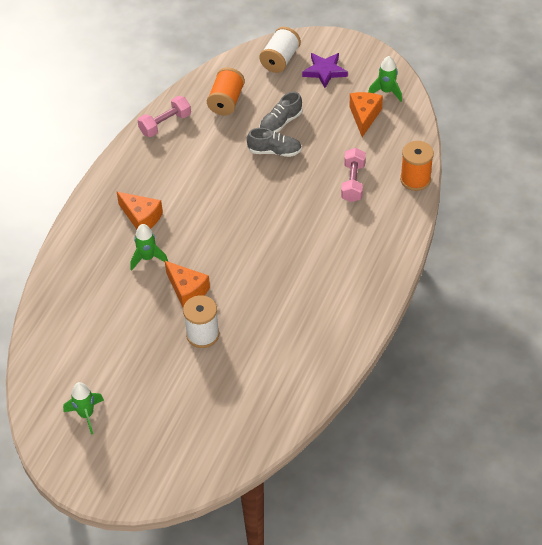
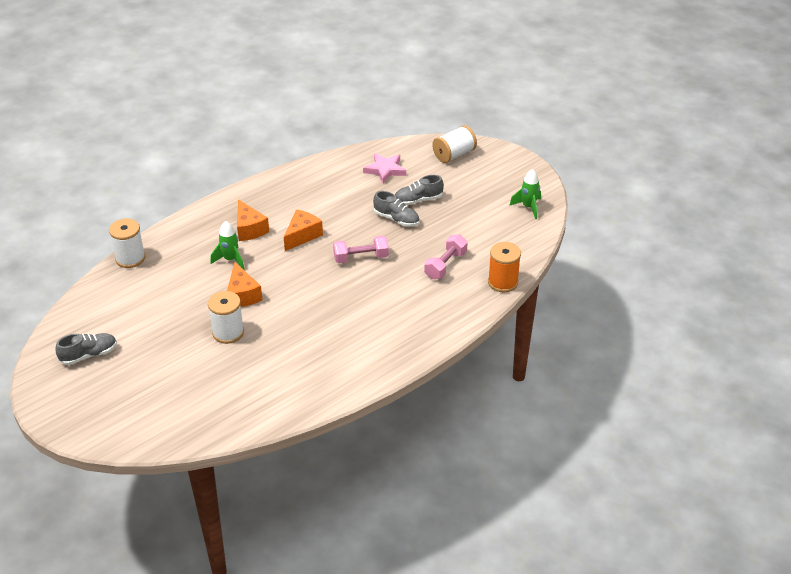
camera: 25 degrees right, 10 degrees down
(46, 297) = (130, 258): none -> white spool
(86, 415) = (89, 355): green rocket -> grey shoe
(165, 124) = (322, 169): pink dumbbell -> pink dumbbell (361, 258)
(226, 101) = (385, 170): orange spool -> pink star
(325, 71) = (485, 175): purple star -> none
(364, 116) = (494, 219): orange cheese -> orange cheese (302, 236)

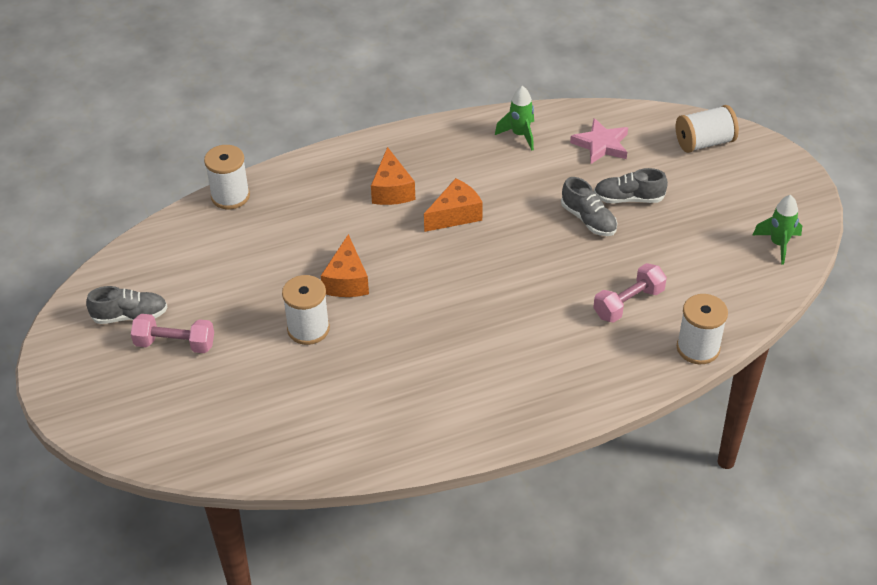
camera: 20 degrees right, 5 degrees up
(230, 260) = (351, 227): green rocket -> green rocket (520, 135)
(361, 258) = (519, 265): pink dumbbell -> pink dumbbell (175, 344)
(503, 282) = (698, 348): orange spool -> white spool

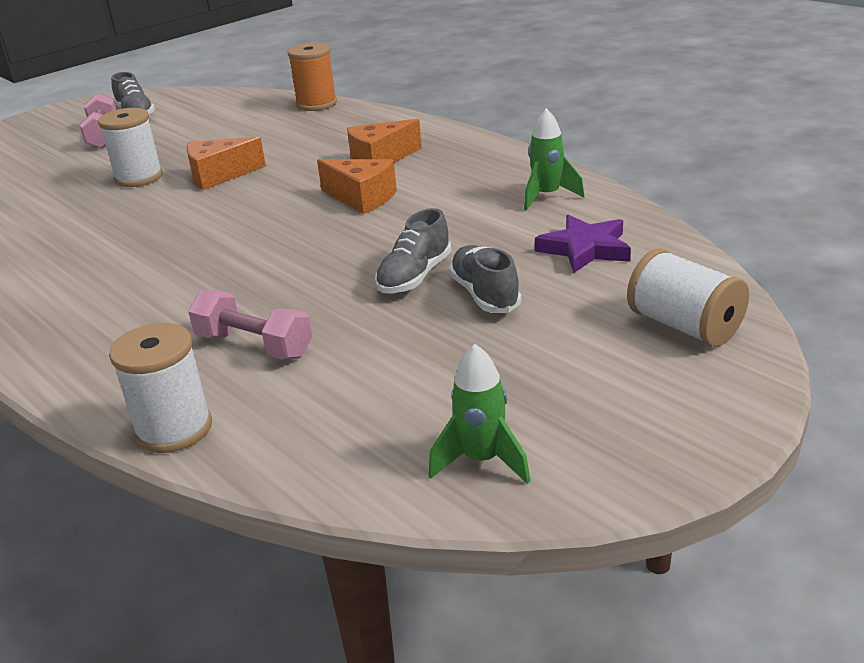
camera: 70 degrees right, 15 degrees down
(230, 196) = (316, 104): white spool -> orange spool
(601, 145) = (585, 249): pink star -> purple star

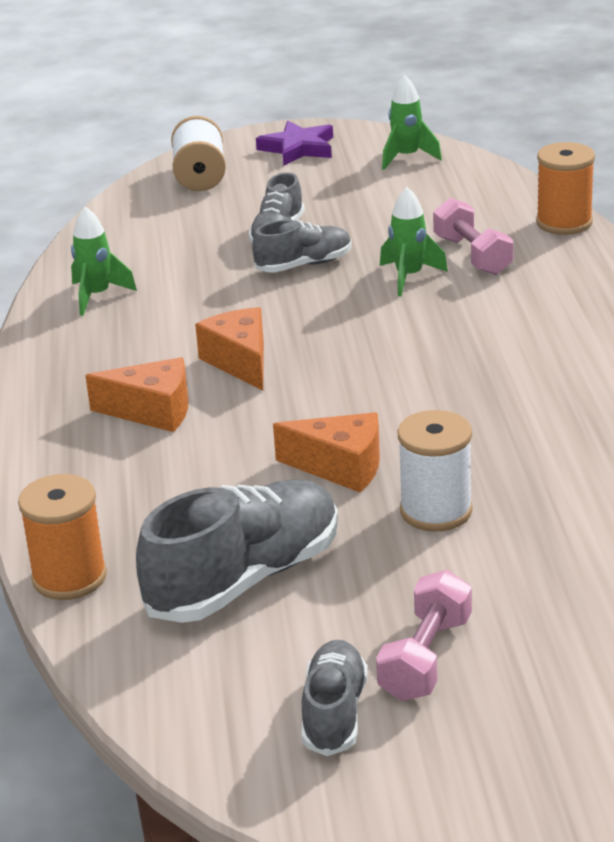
camera: 145 degrees left, 0 degrees up
(174, 429) = (564, 223): white spool -> orange spool
(224, 128) = (245, 579): none -> grey shoe
(299, 301) = (409, 277): none -> green rocket
(585, 249) = (159, 241): purple star -> purple star (298, 148)

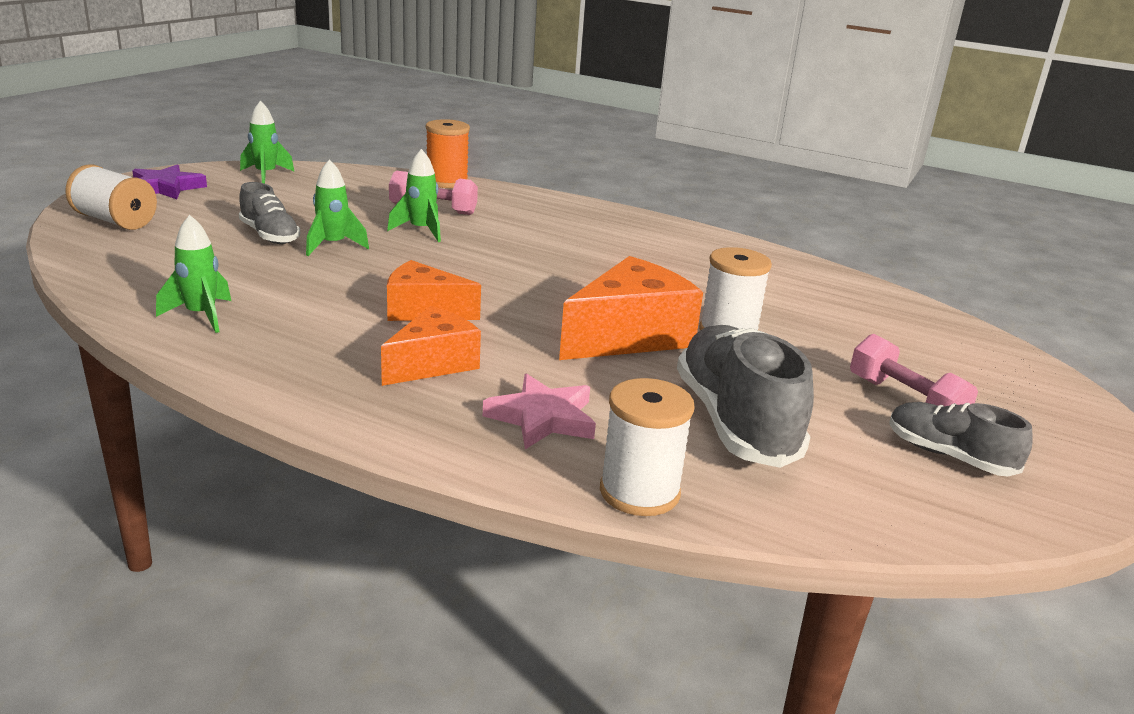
camera: 60 degrees left, 5 degrees down
(69, 577) = (639, 492): orange spool -> white spool
(129, 493) = (543, 418): none -> pink star
(304, 265) = (333, 246): grey shoe -> green rocket
(341, 467) = (629, 336): orange cheese -> orange cheese, size x1.54

